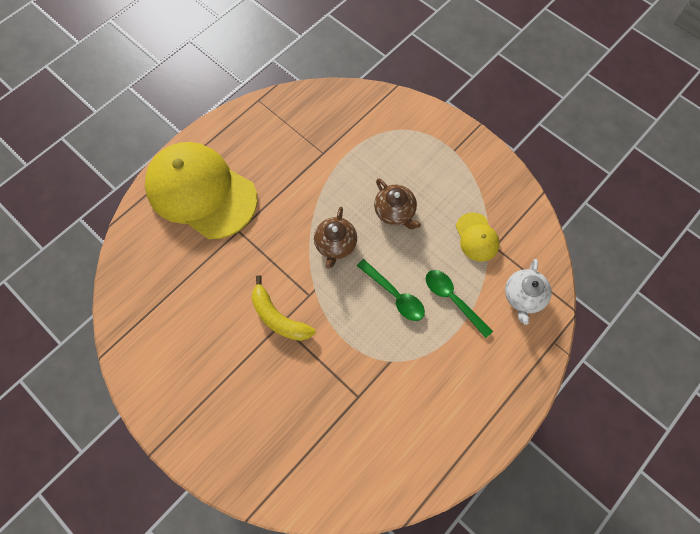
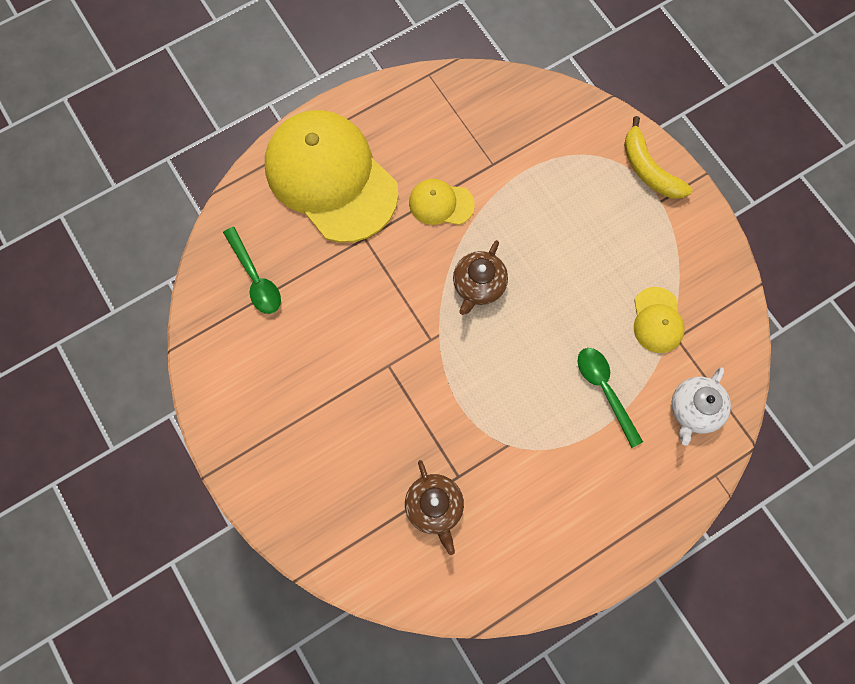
camera: 15 degrees right, 5 degrees up
(278, 317) = (387, 357): yellow banana -> yellow banana (648, 169)
(291, 191) = (441, 203): none -> yellow cap
(395, 212) = (563, 262): brown teapot -> brown teapot (434, 507)
(395, 295) = (535, 366): green spoon -> green spoon (255, 278)

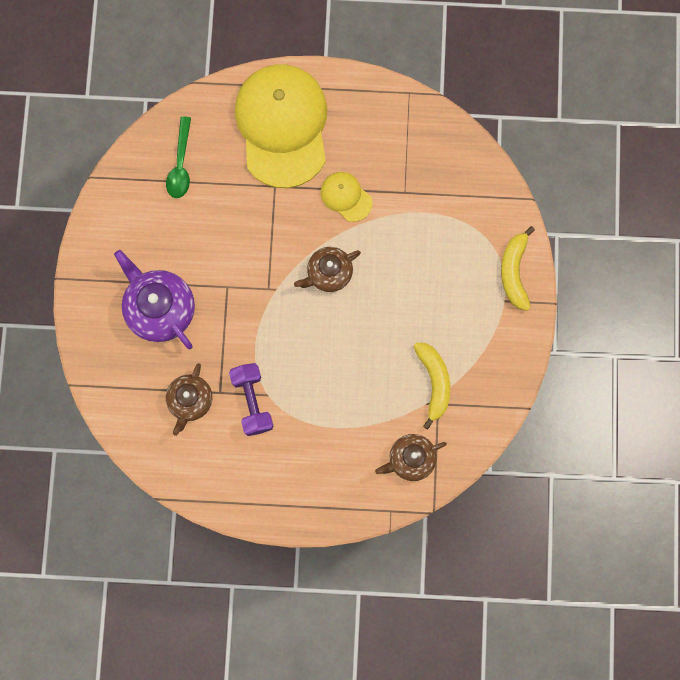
camera: 35 degrees right, 5 degrees up
(335, 434) = (160, 309): none -> purple teapot
(498, 462) = (252, 401): none -> purple dumbbell
(604, 390) = (360, 404): green spoon -> none
(657, 320) = (434, 382): yellow cap -> yellow banana
(694, 409) = (410, 459): white teapot -> brown teapot

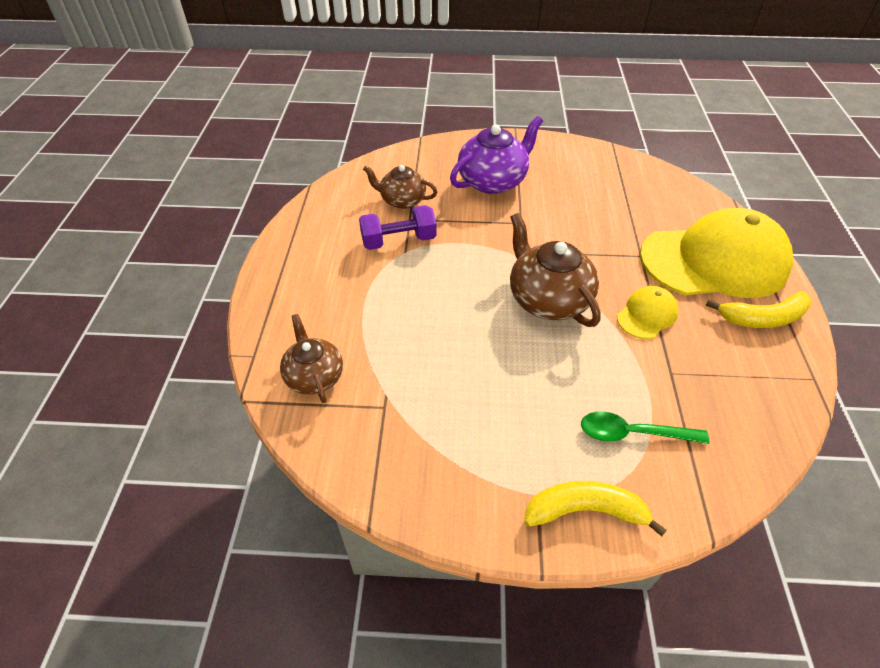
camera: 90 degrees right, 30 degrees down
(180, 165) = (641, 191): green spoon -> green spoon (632, 433)
(328, 273) = (548, 299): brown teapot -> brown teapot, size x1.57
(434, 382) = (413, 403): yellow banana -> yellow banana (762, 318)

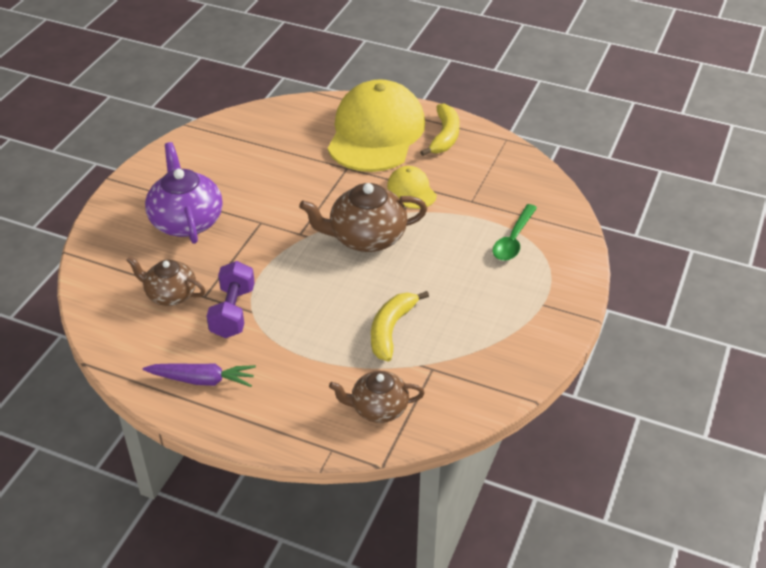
camera: 70 degrees left, 5 degrees down
(313, 248) = (202, 380): none -> purple carrot
(402, 200) = (170, 294): brown teapot -> brown teapot turned 75 degrees clockwise
(585, 511) = (562, 284): yellow banana -> yellow banana (391, 329)

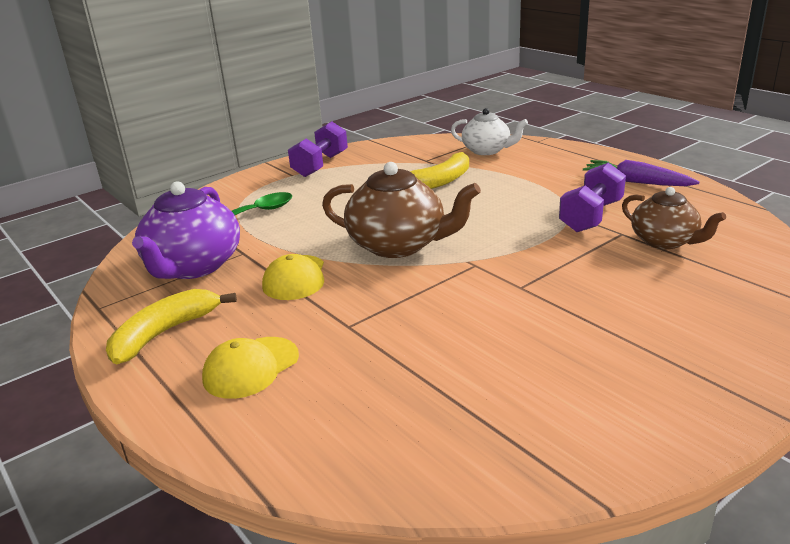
camera: 150 degrees left, 15 degrees down
(186, 221) = (632, 311): purple teapot -> purple teapot (193, 266)
(376, 133) = (251, 367): yellow cap -> yellow cap, size x0.44
(378, 408) = (487, 150): brown teapot -> white teapot
(533, 329) = (320, 165): none -> purple dumbbell

